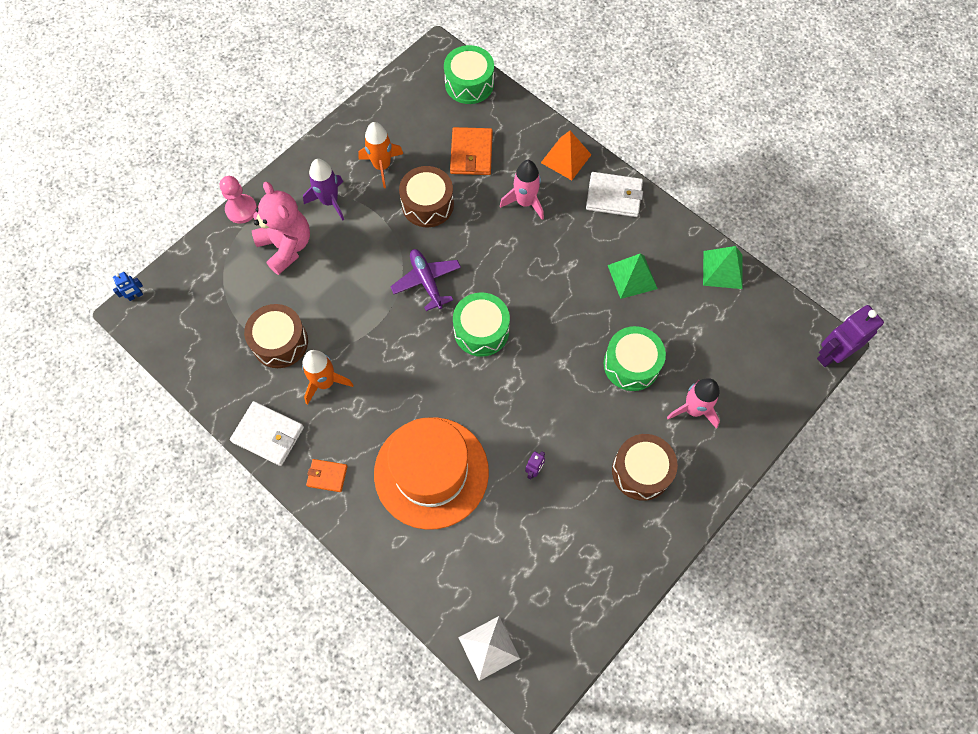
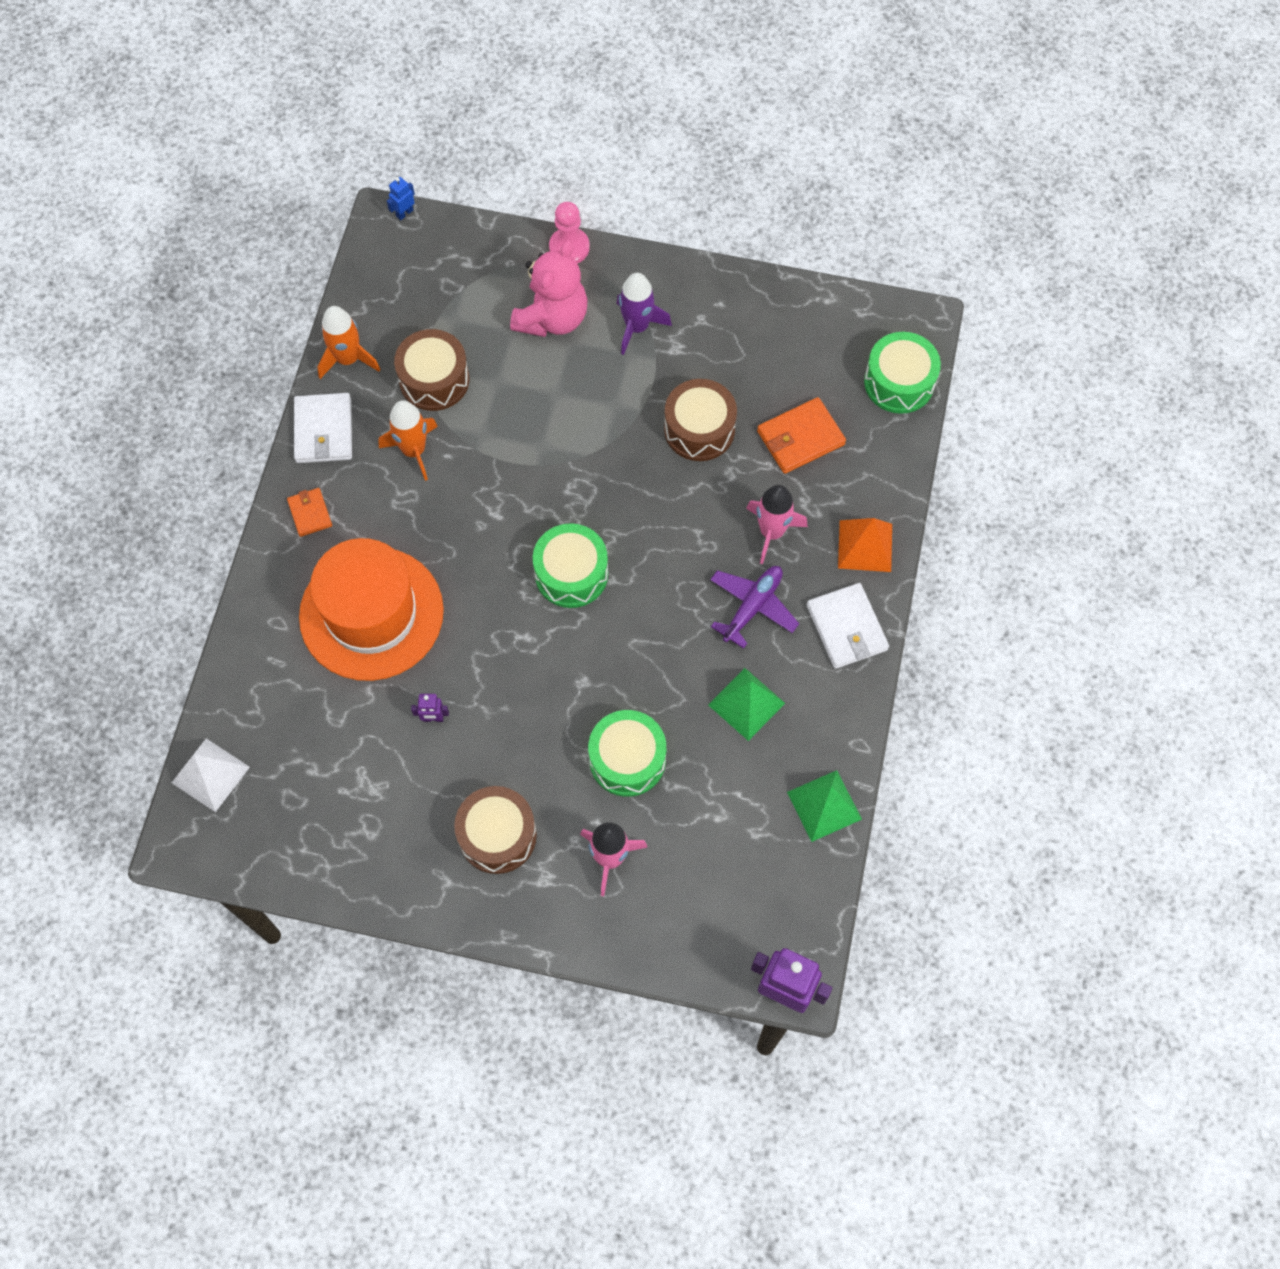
camera: 60 degrees right, 0 degrees up
(135, 296) = (404, 213): blue robot -> blue robot turned 105 degrees clockwise
(382, 166) = (718, 353): orange rocket -> orange rocket (348, 359)
(426, 281) = (598, 483): purple plane -> purple plane (752, 607)

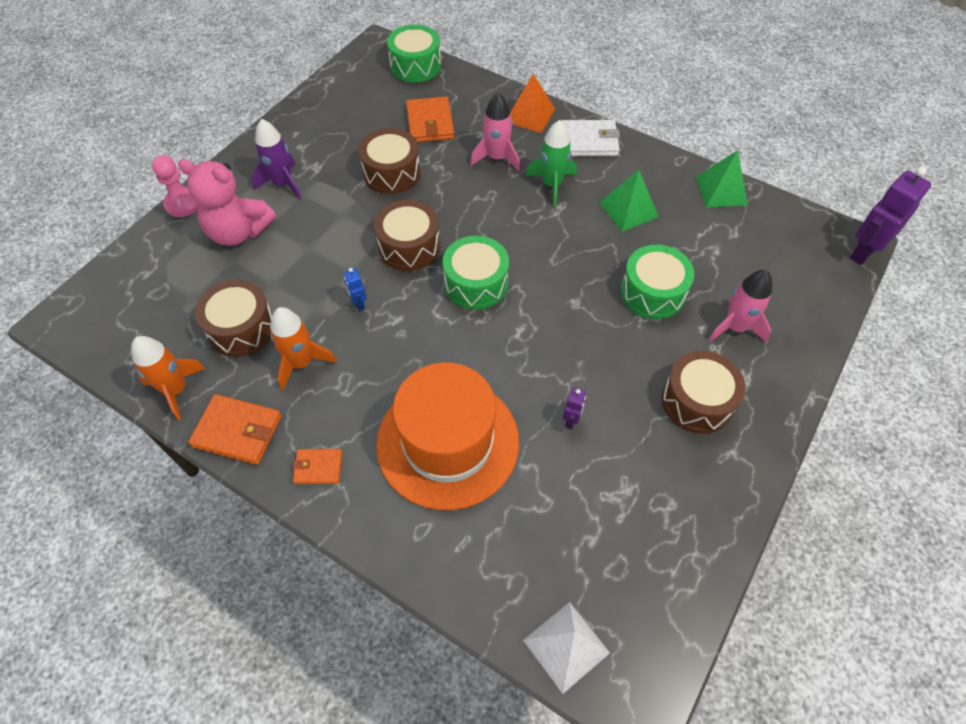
camera: 70 degrees left, 10 degrees down
(323, 430) = (237, 431): white wallet -> orange wallet
(404, 213) = (61, 305): blue robot -> blue robot (359, 304)
(552, 318) = (238, 232): pink teddy bear -> pink teddy bear turned 150 degrees clockwise
(596, 489) = (409, 246): none -> brown drum
(752, 607) = (552, 184): purple plane -> green rocket

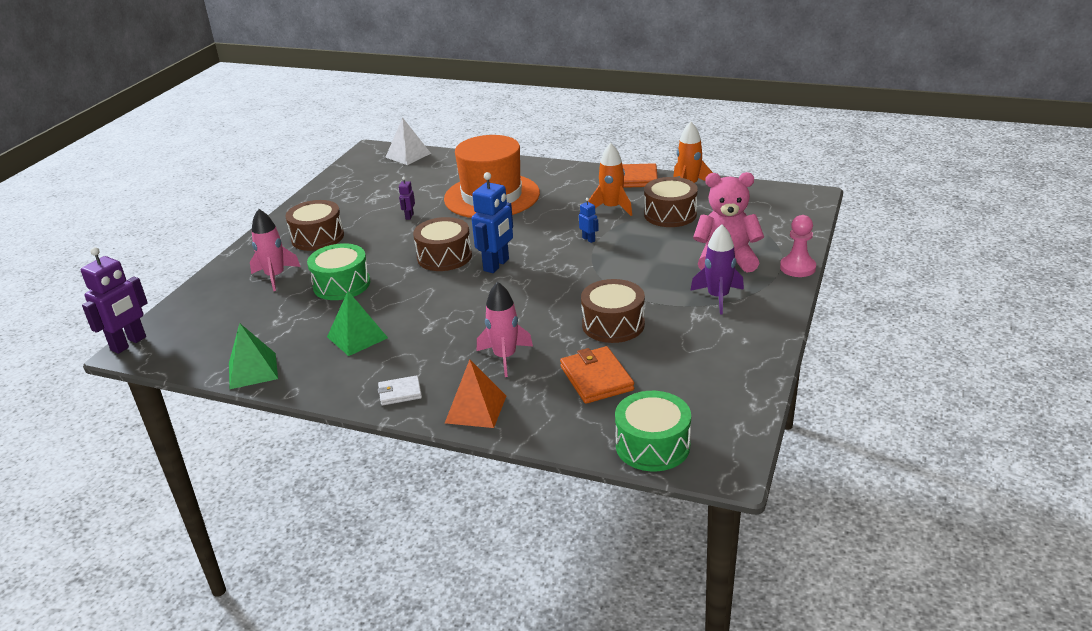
camera: 170 degrees right, 25 degrees down
(318, 467) = (570, 176): orange wallet -> none
(409, 246) = (565, 276): brown drum -> brown drum (444, 257)
(476, 283) = (496, 265): green drum -> blue robot
(552, 184) = (439, 344): green rocket -> none
(588, 141) = (400, 393): white wallet -> white wallet, size x0.60

